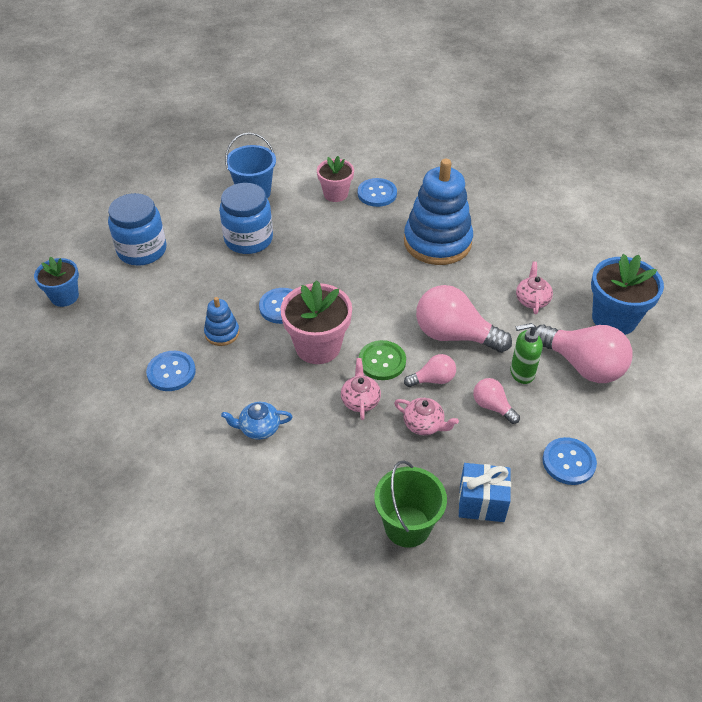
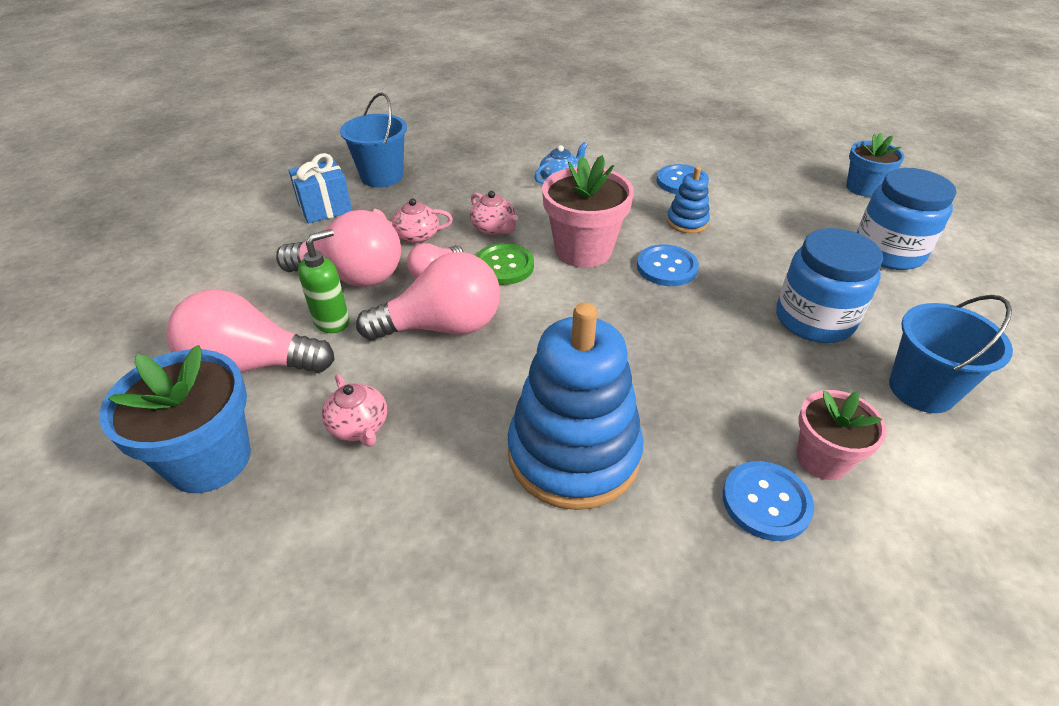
camera: 145 degrees right, 5 degrees down
(407, 526) = (382, 176): green bucket -> blue bucket
(492, 406) = (352, 276): pink light bulb -> pink light bulb, size x1.94
(568, 462) = (246, 264): blue button -> none

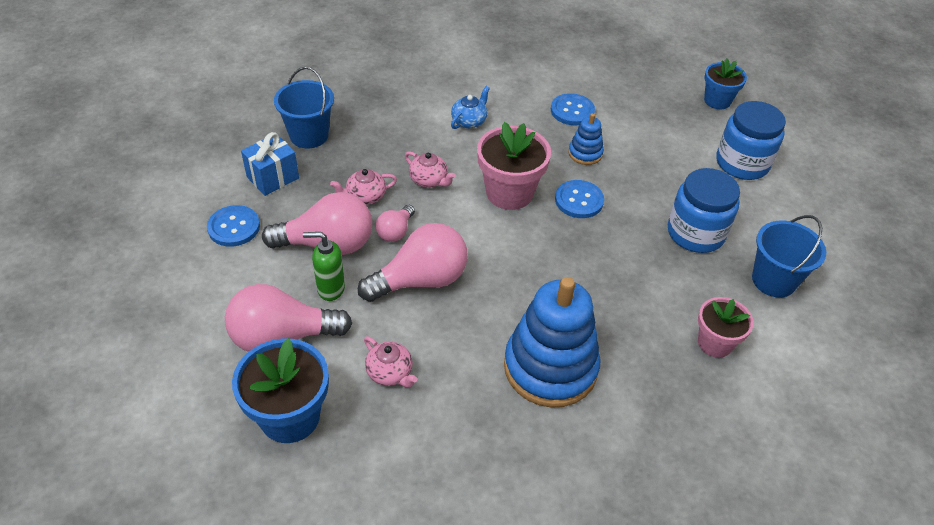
camera: 15 degrees left, 5 degrees up
(332, 321) = (330, 289): green soap dispenser -> green soap dispenser turned 120 degrees counterclockwise
(504, 266) = (450, 217): green button -> none
(766, 502) = (683, 379): blue button -> blue button (234, 227)

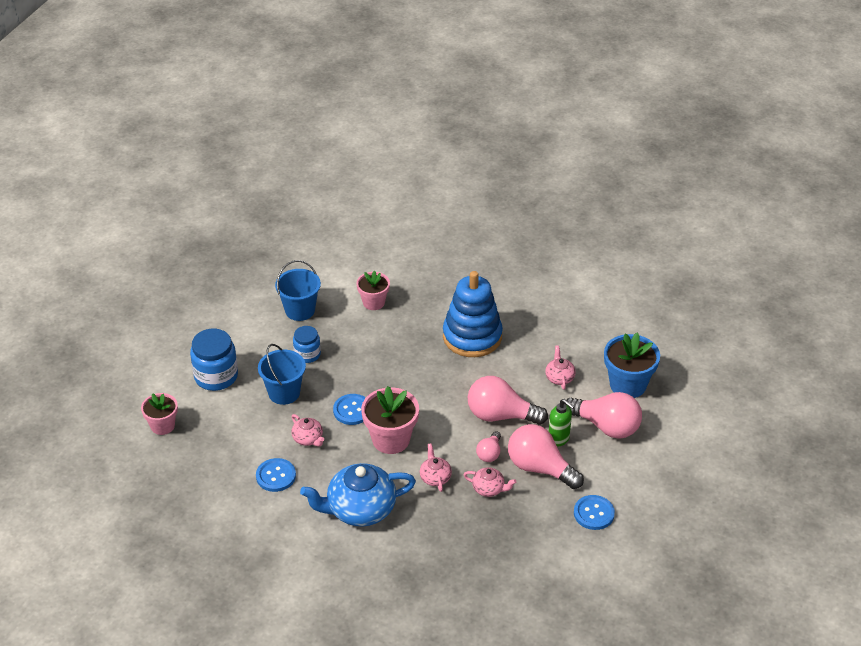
camera: 140 degrees left, 5 degrees down
(273, 178) = (542, 539): blue gift -> none
(309, 135) = (490, 563): blue bucket -> blue bucket (284, 393)
(395, 231) = (489, 453): pink light bulb -> pink light bulb turned 135 degrees clockwise
(469, 121) = (360, 509): blue teapot -> blue teapot, size x2.10
(585, 153) = (308, 439): blue stacking toy -> pink teapot
(695, 233) = (307, 354): blue jar -> blue jar, size x0.61
(717, 101) = (162, 426): blue flower pot -> pink flower pot

